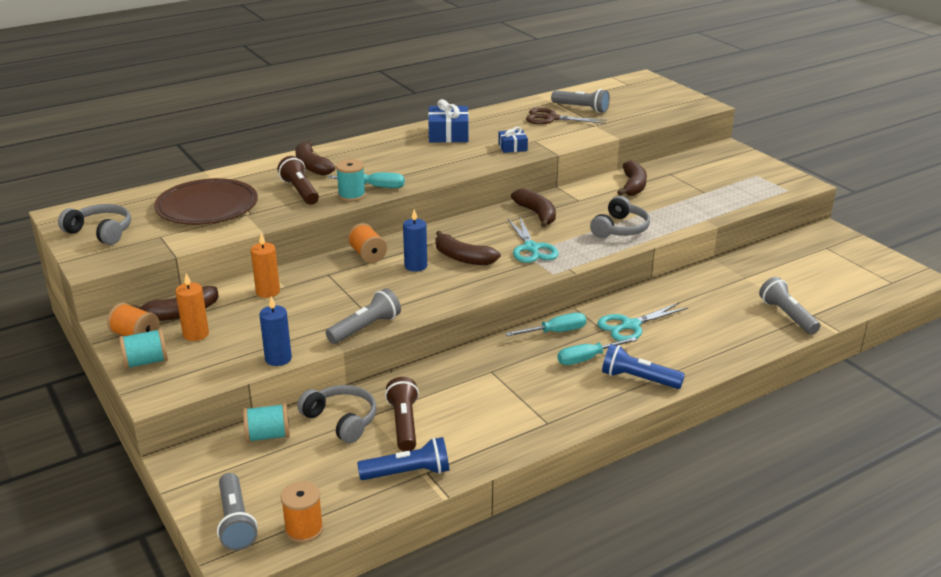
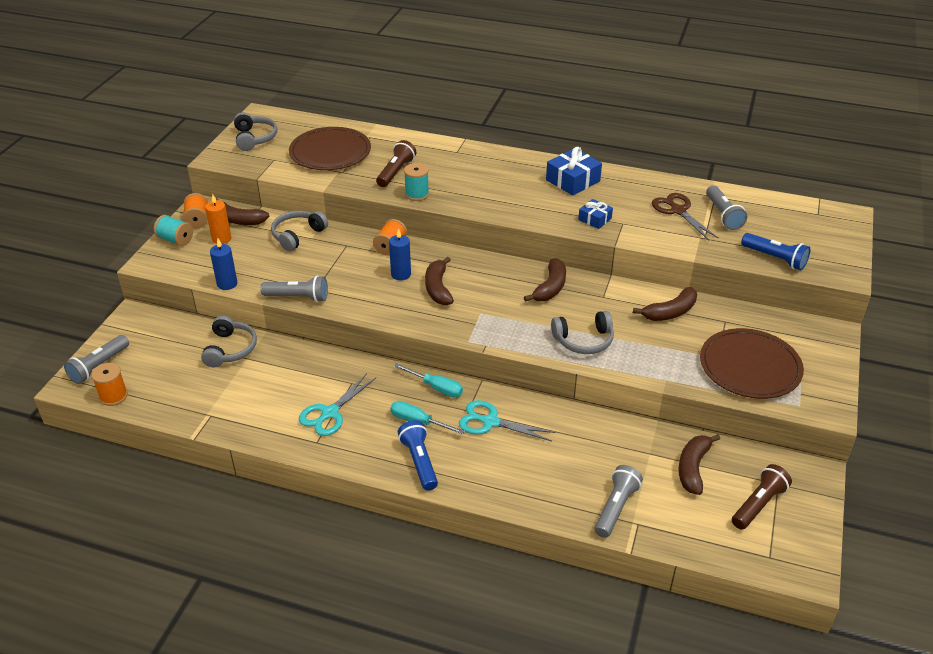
camera: 50 degrees right, 10 degrees up
(268, 292) = (297, 235): orange candle -> grey headphones
(268, 436) = (187, 330): turquoise spool -> none
(311, 166) = (438, 156): brown banana -> brown banana (693, 468)
(376, 187) = (443, 197): turquoise screwdriver -> none
(404, 424) = (251, 377): brown flashlight -> brown flashlight (758, 504)
(408, 473) = (202, 407): blue flashlight -> blue flashlight (775, 258)
(531, 248) = (493, 312): turquoise scissors -> turquoise scissors (330, 413)
(729, 187) = (750, 367): none -> brown plate

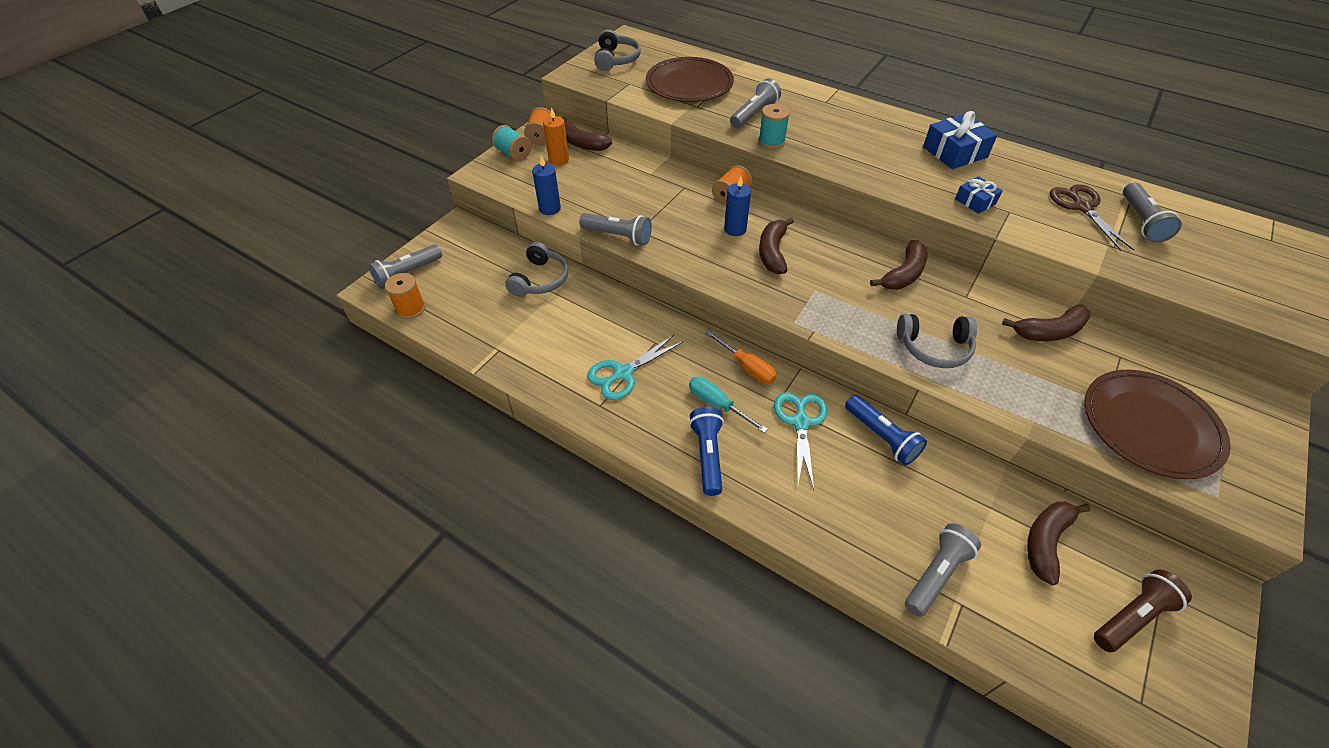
camera: 15 degrees right, 10 degrees up
(297, 235) = (636, 168): grey headphones -> none
(396, 172) = (754, 114): brown flashlight -> grey flashlight
(436, 387) = (747, 367): turquoise screwdriver -> orange screwdriver
(490, 422) = (800, 423): turquoise scissors -> turquoise scissors turned 60 degrees clockwise
(775, 258) = (1209, 289): blue flashlight -> blue flashlight (881, 437)

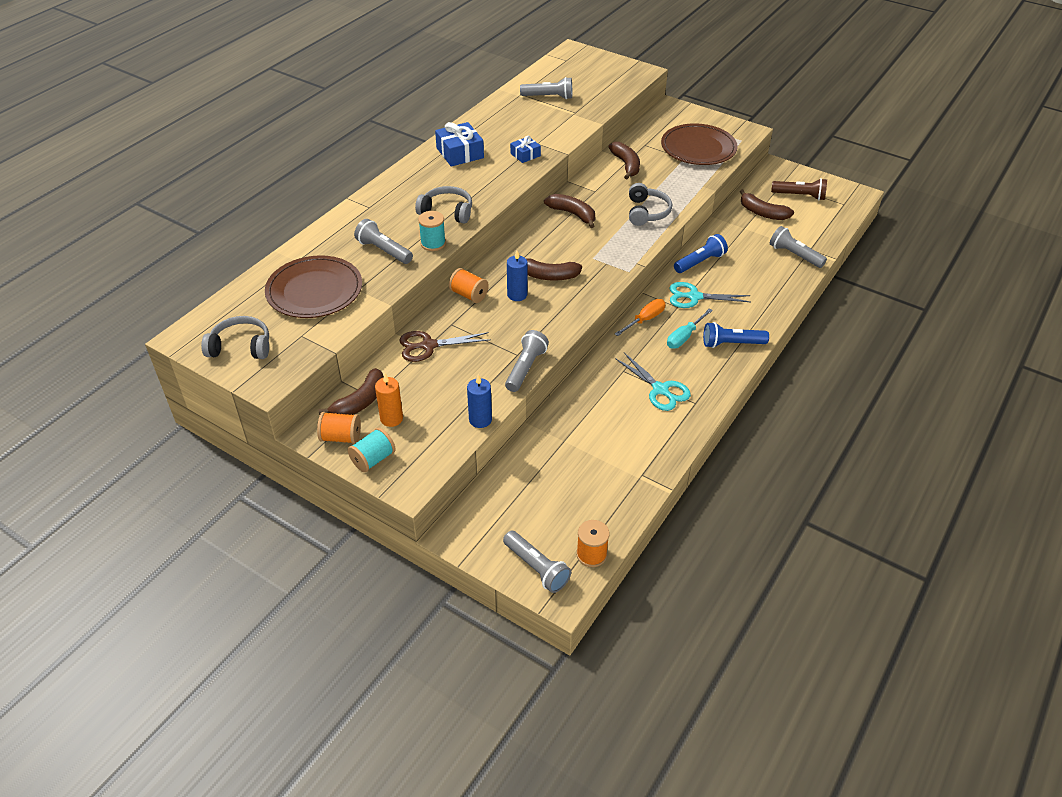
camera: 90 degrees left, 5 degrees down
(540, 279) = (545, 452): grey headphones -> grey headphones (447, 211)
(1082, 207) = (533, 114): brown scissors -> brown scissors (428, 346)
(1131, 617) = (799, 196): brown flashlight -> brown flashlight turned 135 degrees clockwise

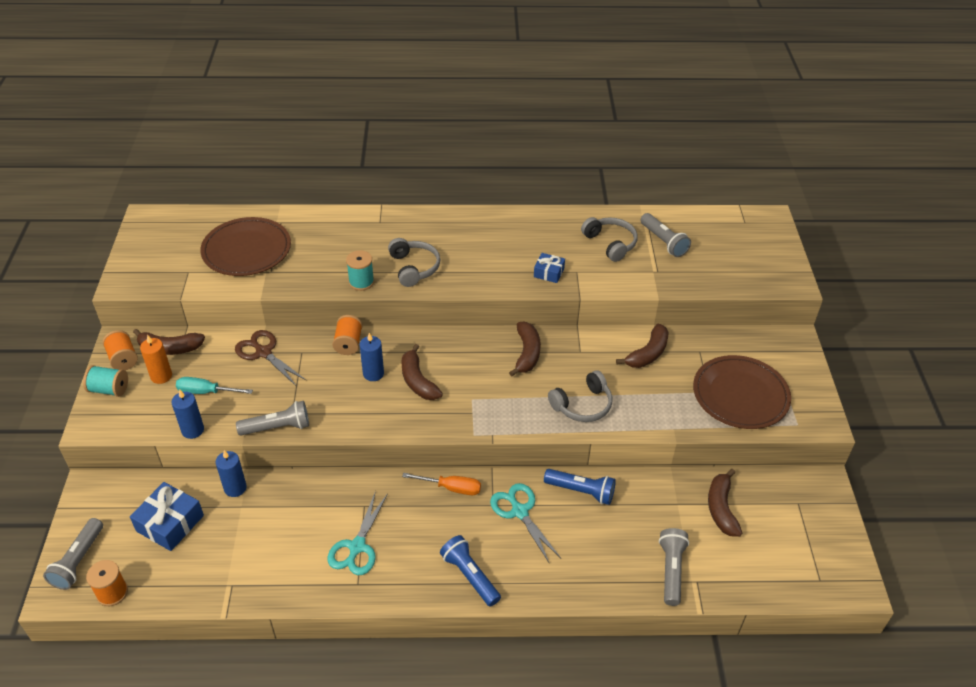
camera: 55 degrees right, 0 degrees up
(241, 347) = (154, 249): grey headphones -> grey headphones (610, 243)
(384, 251) = (327, 260): grey flashlight -> none
(460, 153) = (509, 232): blue gift -> blue gift (170, 523)
(541, 437) = (235, 488): none -> blue candle
(684, 337) = (450, 531): turquoise screwdriver -> turquoise screwdriver (206, 392)
(799, 196) = (790, 529): brown flashlight -> none

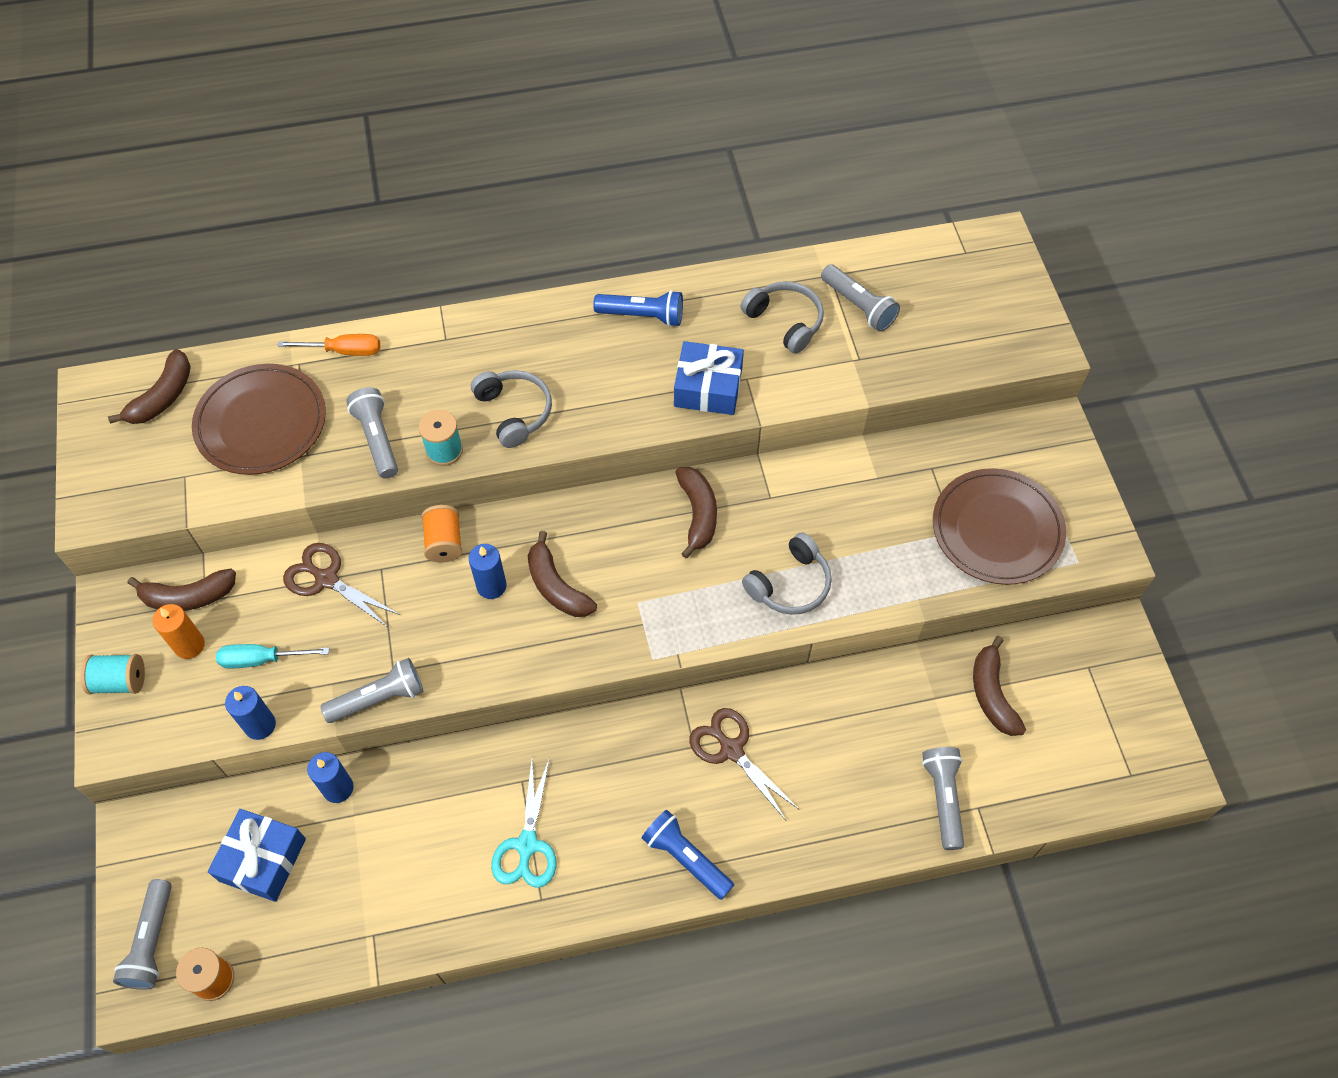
camera: 10 degrees left, 15 degrees up
(123, 359) = (125, 627): orange spool -> none
(319, 270) = (377, 439): none -> grey flashlight
(451, 488) = (633, 731): orange screwdriver -> orange screwdriver (344, 351)
(519, 512) = (731, 750): turquoise scissors -> brown scissors
(549, 272) = (708, 387): blue gift -> blue gift, size x1.69
(581, 491) = (806, 703): blue flashlight -> blue flashlight (642, 316)
(648, 354) = (863, 484): brown banana -> brown banana (163, 397)

